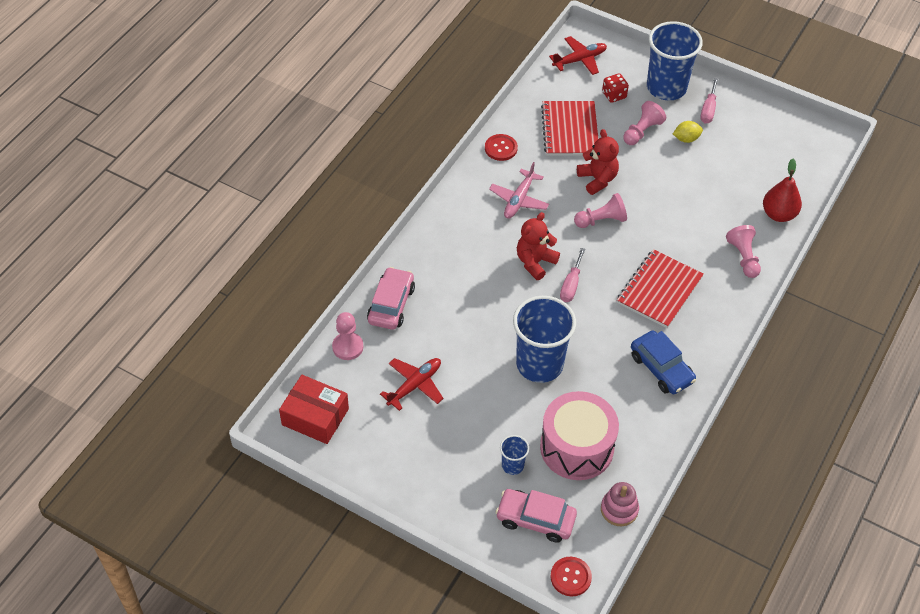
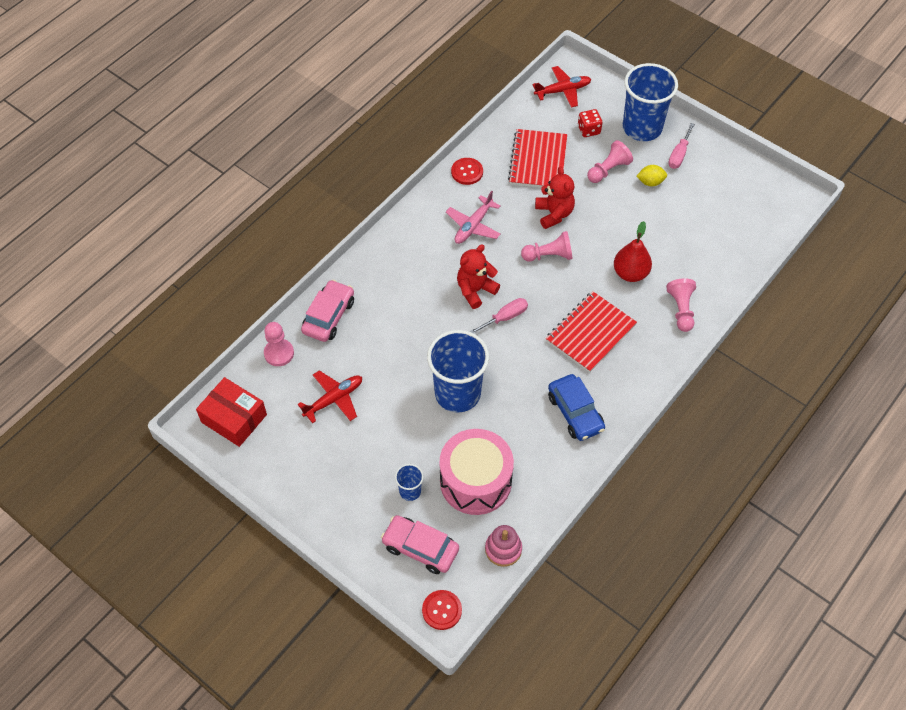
camera: 10 degrees right, 5 degrees up
(571, 285) = (505, 317): pink screwdriver -> pink screwdriver turned 150 degrees counterclockwise
(778, 214) = (726, 269): red pear -> red pear (630, 273)

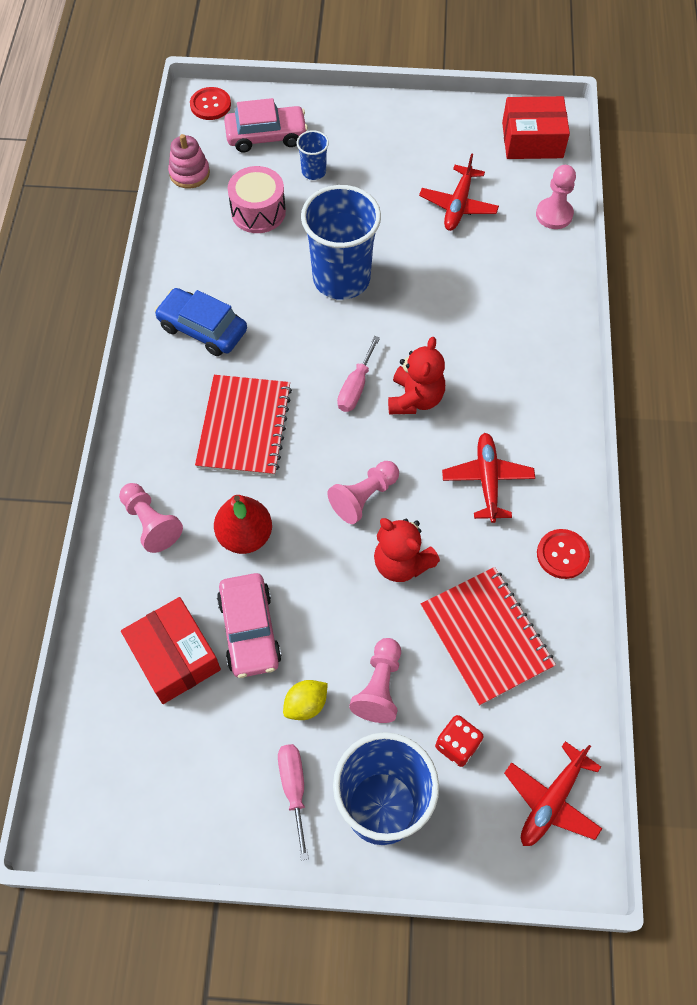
camera: 145 degrees right, 5 degrees up
(328, 316) = (544, 277): pink car -> pink car (250, 630)
(473, 226) = (487, 480): pink plane -> red plane
(475, 481) = (258, 212): pink drum -> pink drum, size x0.66
(706, 237) = (174, 657): none -> red box

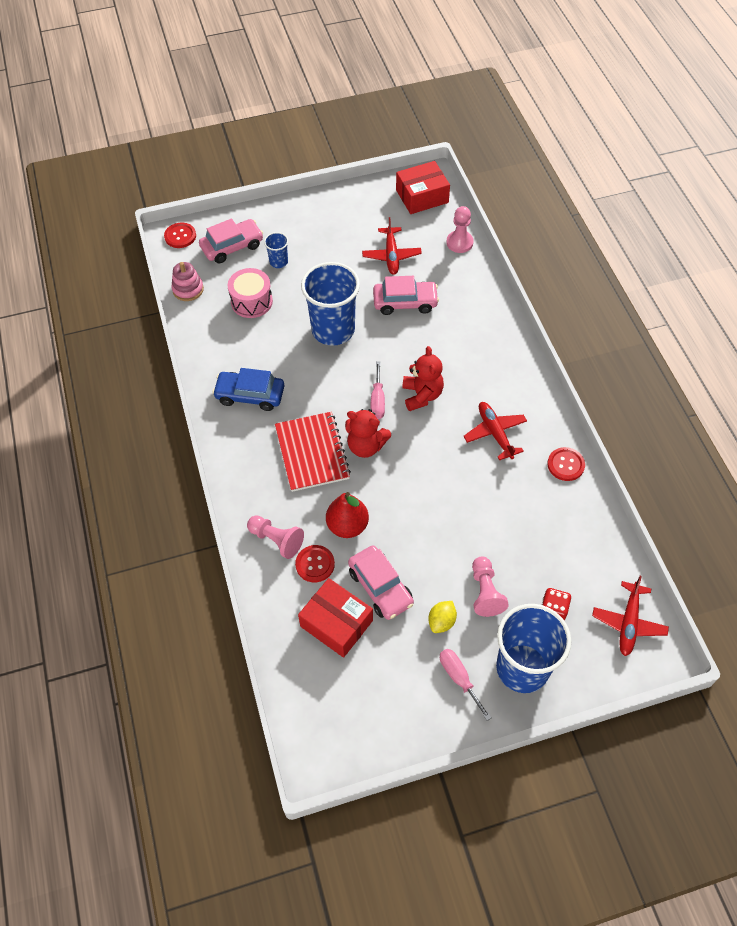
camera: 20 degrees left, 5 degrees down
(183, 571) = (315, 564): none -> red button
(364, 497) = (417, 472): pink pawn -> none
(401, 563) = (463, 506): red teddy bear -> red teddy bear (366, 446)
(448, 271) = (405, 302): none -> pink car
(486, 636) = (540, 535): red notebook -> none

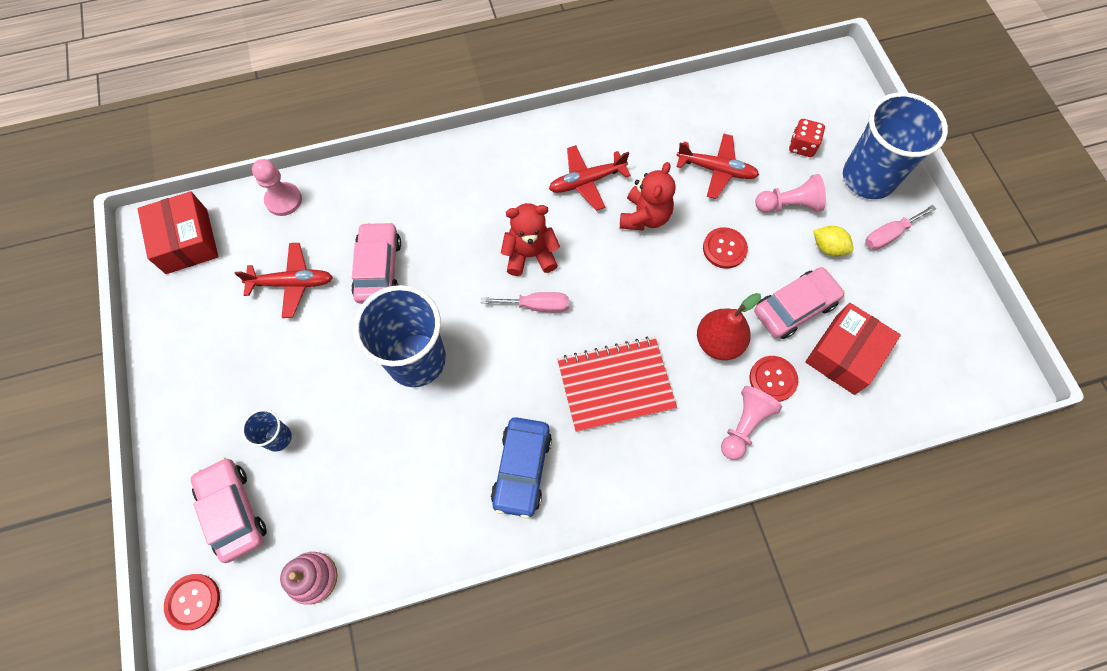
camera: 90 degrees left, 10 degrees up
(251, 301) = (351, 475): pink drum -> none
(366, 446) = (605, 320): red teddy bear -> red teddy bear (644, 217)
(565, 465) = (628, 118): red button -> red button (724, 248)
(628, 623) = (807, 86): red plane -> red plane (716, 170)

